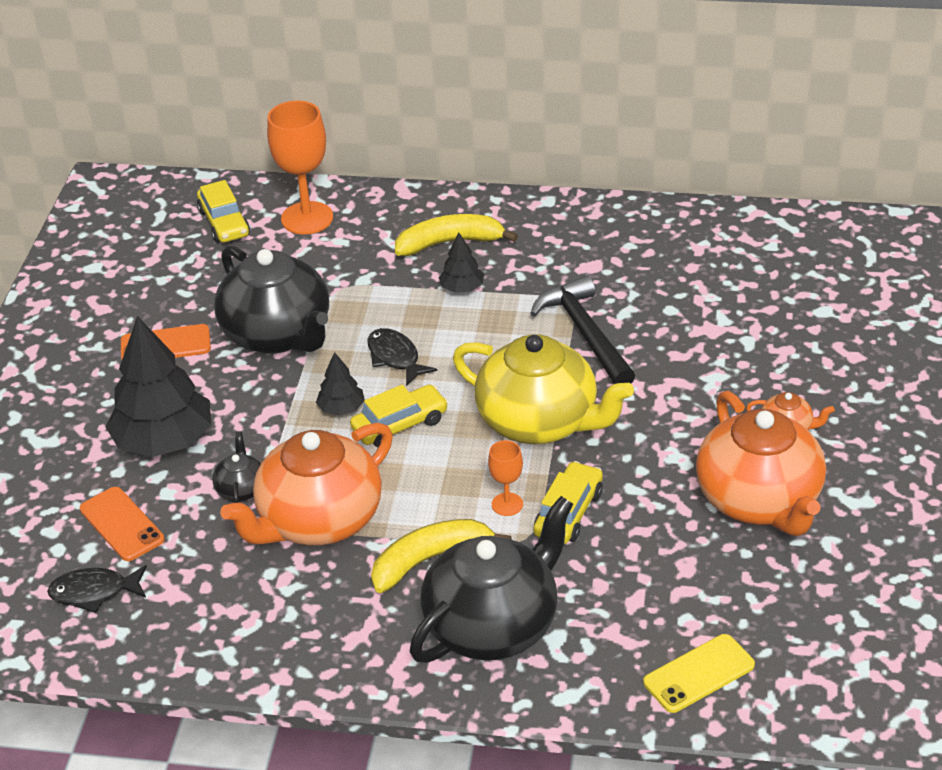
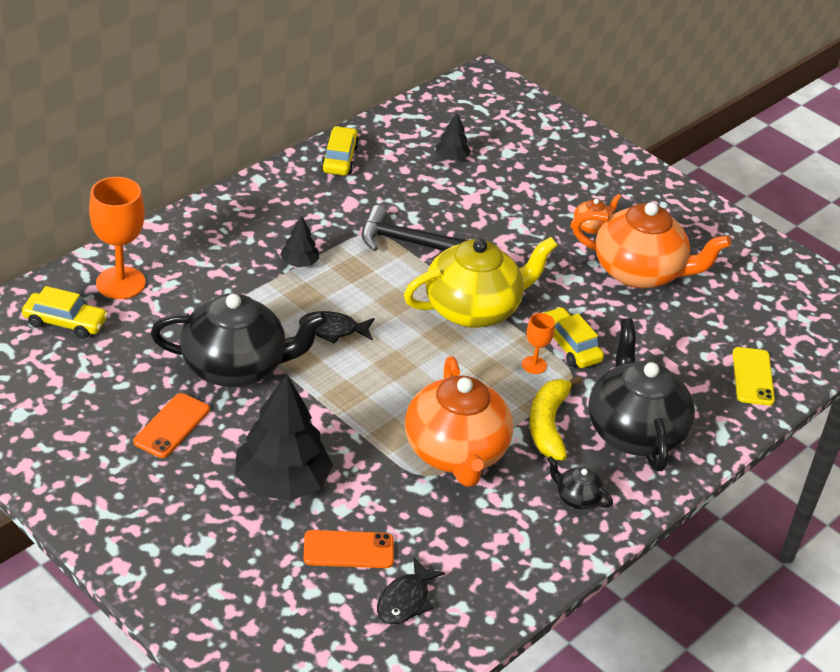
camera: 60 degrees left, 0 degrees up
(241, 489) = (381, 471): black teapot -> black teapot (576, 498)
(341, 408) = (355, 382): black tree -> black tree (451, 158)
(400, 425) = (404, 366): yellow car -> yellow car (339, 159)
(449, 243) = (243, 240): yellow banana -> none

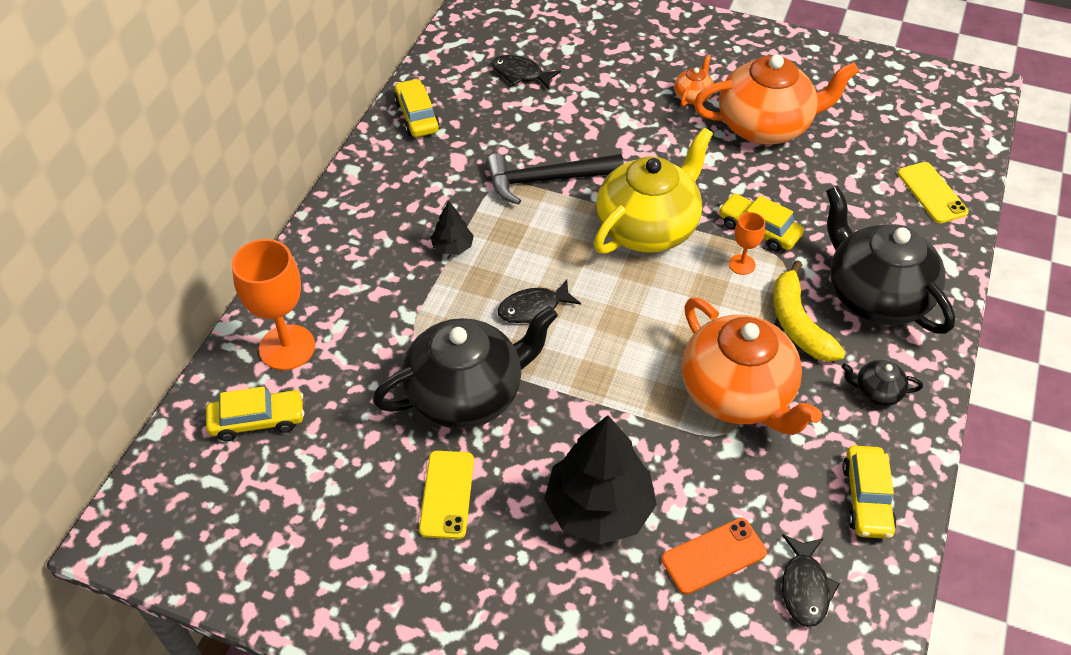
camera: 20 degrees left, 10 degrees up
(172, 426) = (447, 494): orange phone -> yellow phone
(451, 158) = (520, 74): black tree -> black fish
(506, 565) = (866, 498): none -> yellow car

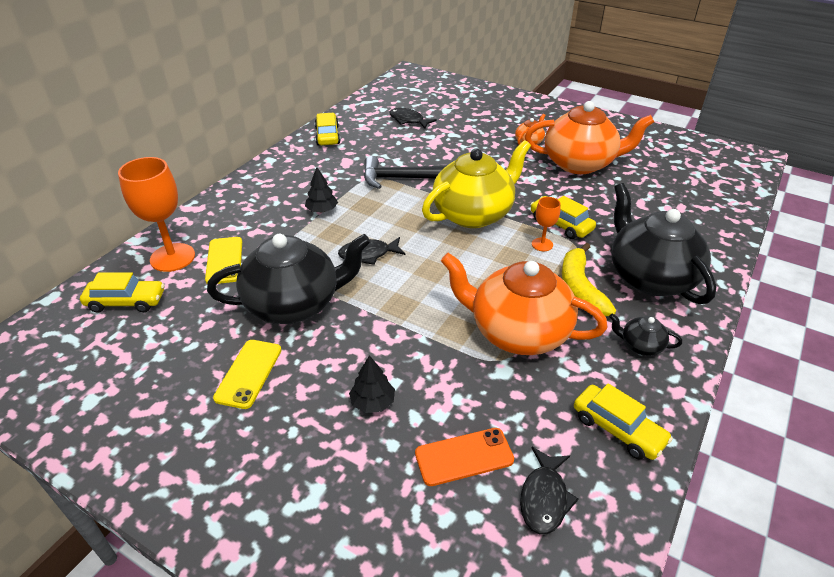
camera: 10 degrees right, 10 degrees down
(599, 508) = (373, 402): black tree -> black tree, size x0.47
(738, 394) = (517, 332): orange teapot -> orange teapot turned 135 degrees clockwise
(866, 498) = (618, 429): yellow car -> yellow car turned 60 degrees counterclockwise
(932, 193) = (707, 215): yellow phone -> yellow phone (224, 260)

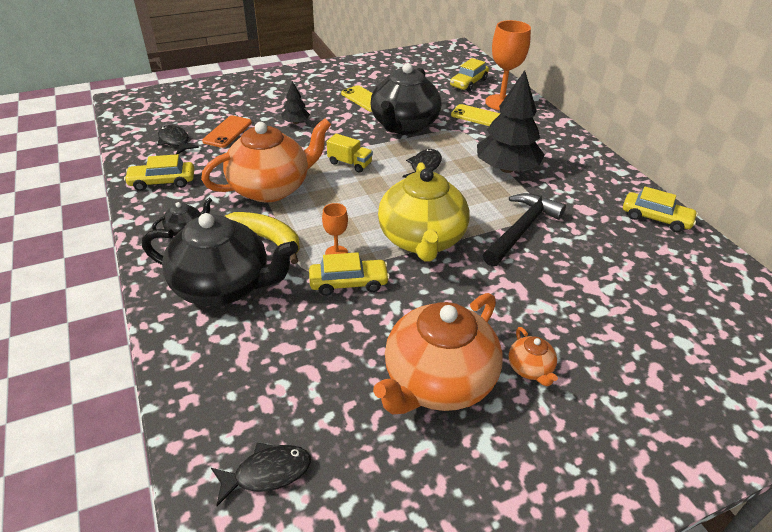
camera: 125 degrees right, 0 degrees up
(322, 210) = (507, 169): black tree -> black tree, size x2.13
(408, 120) = (666, 292): black fish -> black fish (267, 473)
(414, 303) = (350, 163): none -> yellow truck

